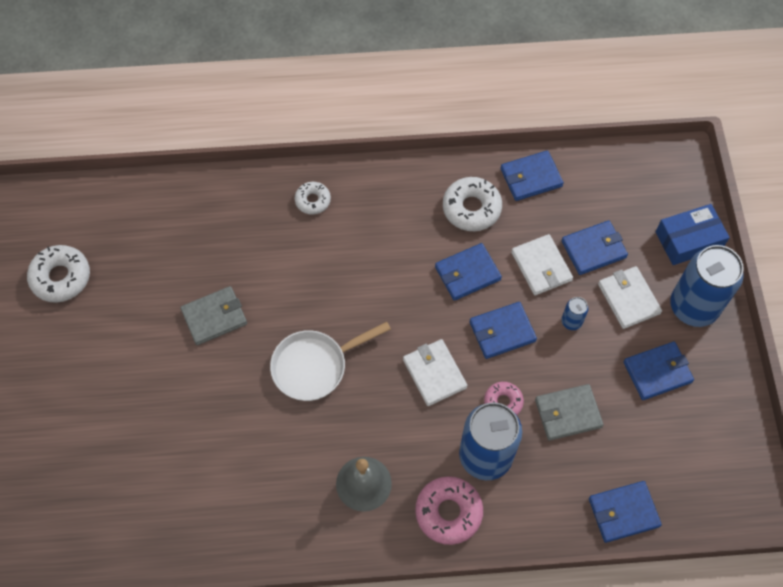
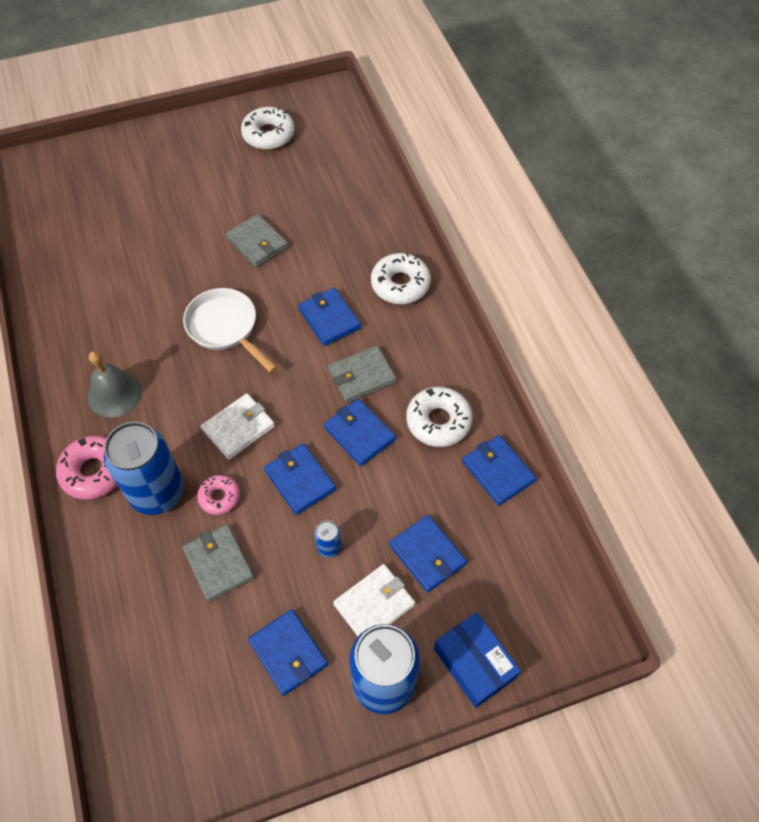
camera: 75 degrees right, 5 degrees down
(313, 200) = (400, 284): white donut -> white donut, size x1.64
(407, 257) = (361, 376): none -> grey wallet
(541, 266) = (389, 503): white wallet -> none
(623, 512) = (113, 642): blue wallet -> blue wallet (329, 318)

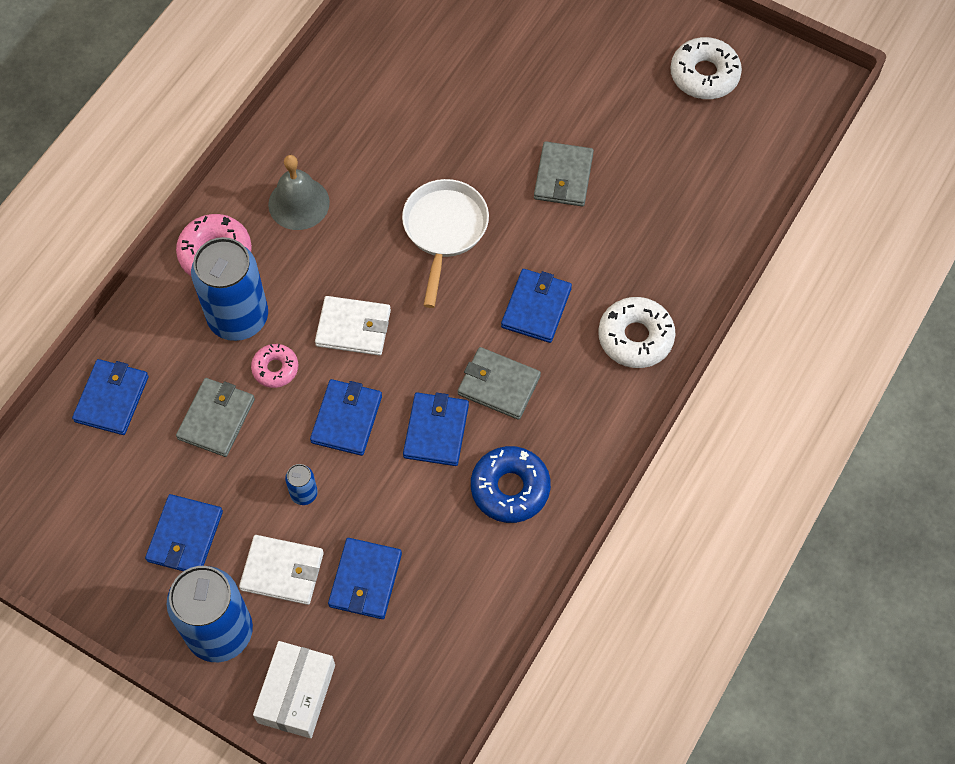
camera: 50 degrees right, 5 degrees up
(438, 421) = (510, 488): white donut -> blue donut
(474, 663) = (296, 693): blue box -> white box
(498, 471) = (502, 580): blue wallet -> blue wallet (112, 398)

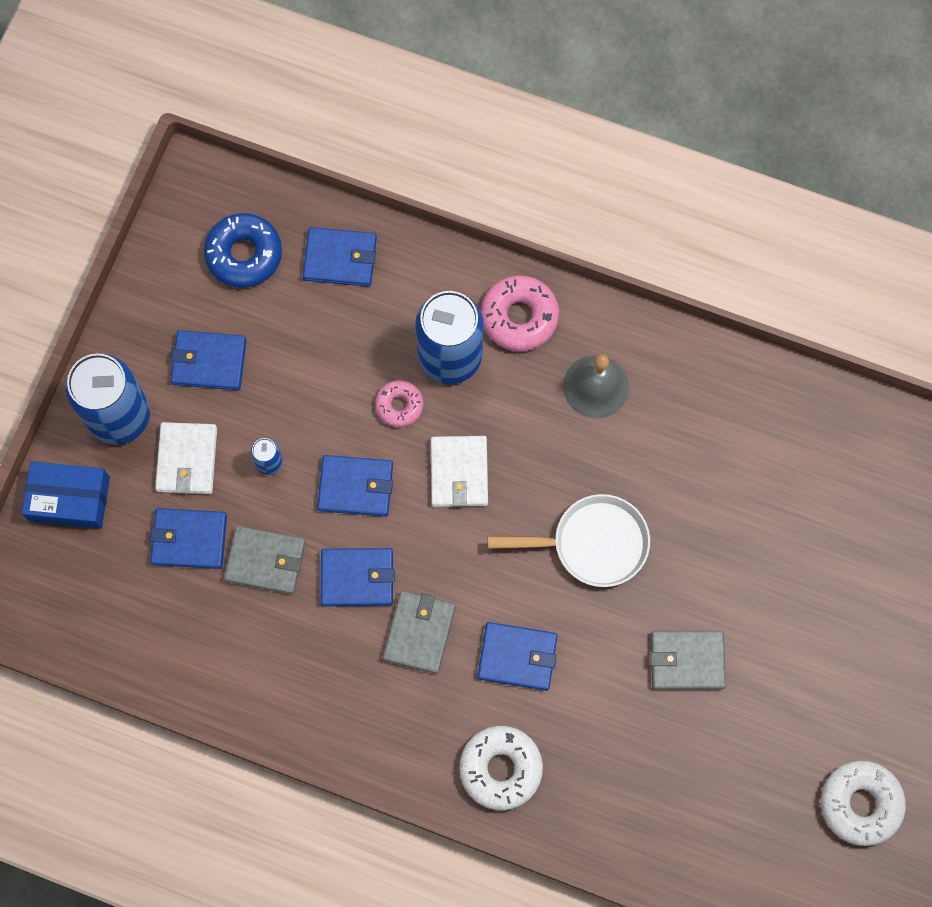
camera: 80 degrees right, 10 degrees up
(216, 419) = (335, 361): grey wallet -> grey wallet (265, 561)
(296, 693) = (69, 498): white box -> blue box
(510, 488) = (306, 663): blue donut -> blue donut (244, 254)

